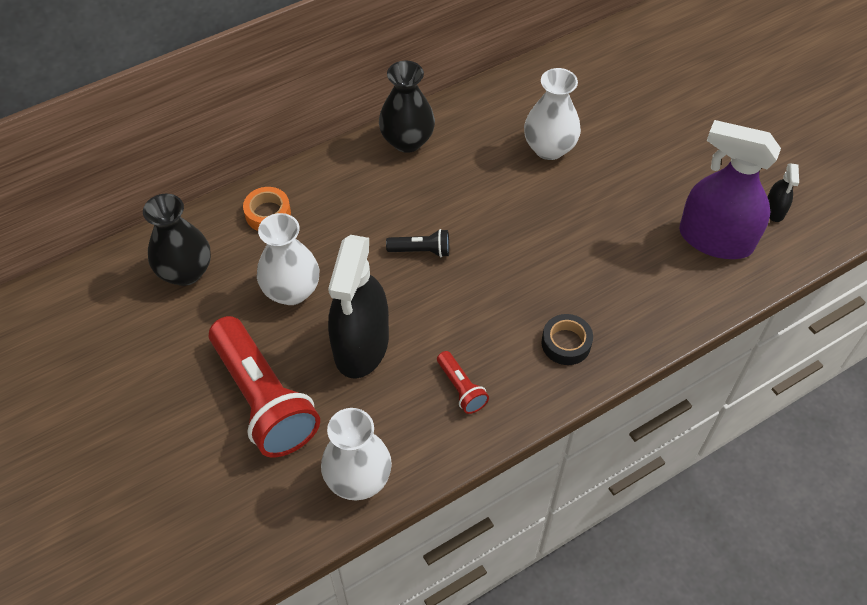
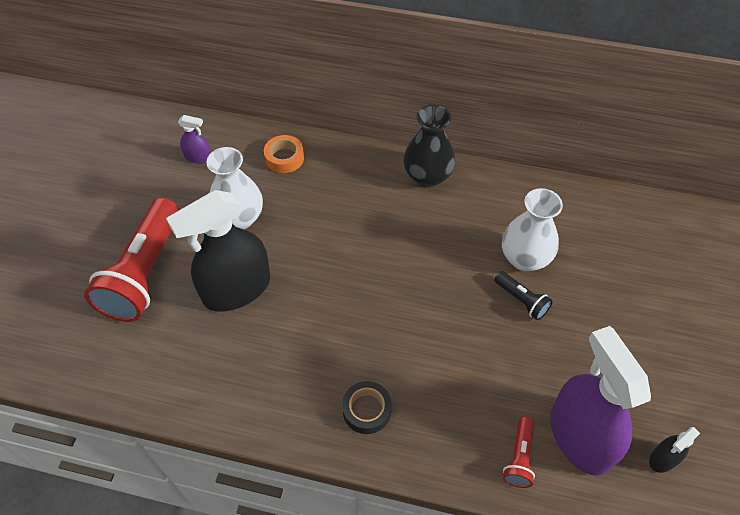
camera: 45 degrees right, 0 degrees up
(185, 272) = (198, 157): black vase -> purple spray bottle
(358, 479) = (132, 374): white vase -> none
(421, 250) = (347, 258): black flashlight -> black flashlight (521, 300)
(461, 388) = (260, 375): red flashlight -> red flashlight (519, 457)

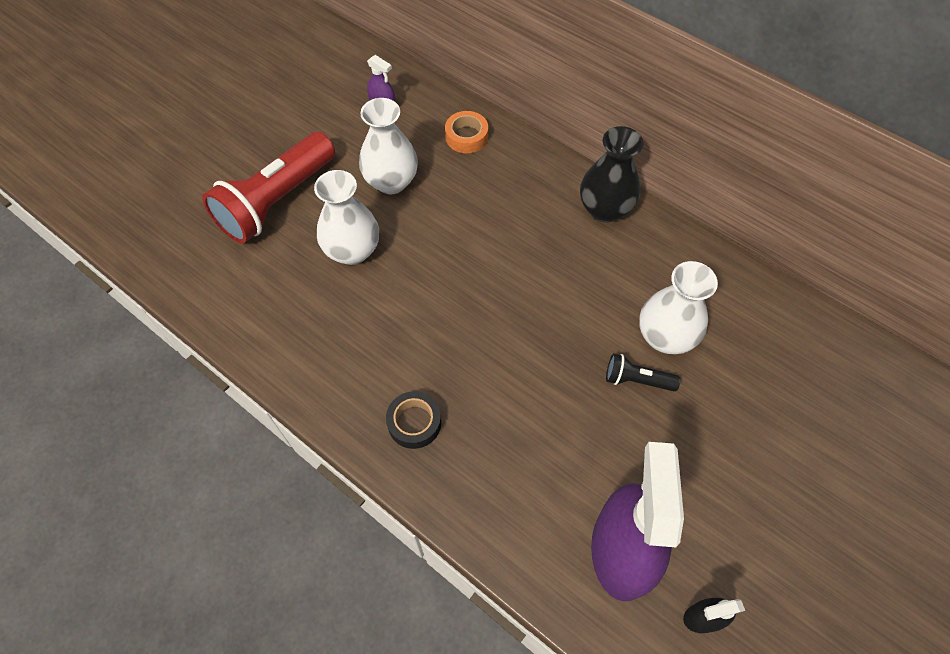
camera: 25 degrees right, 5 degrees up
(237, 289) = (352, 251): black spray bottle -> white vase
(519, 457) = (544, 541): red flashlight -> none
(521, 300) = (637, 380): black flashlight -> black flashlight turned 120 degrees clockwise

